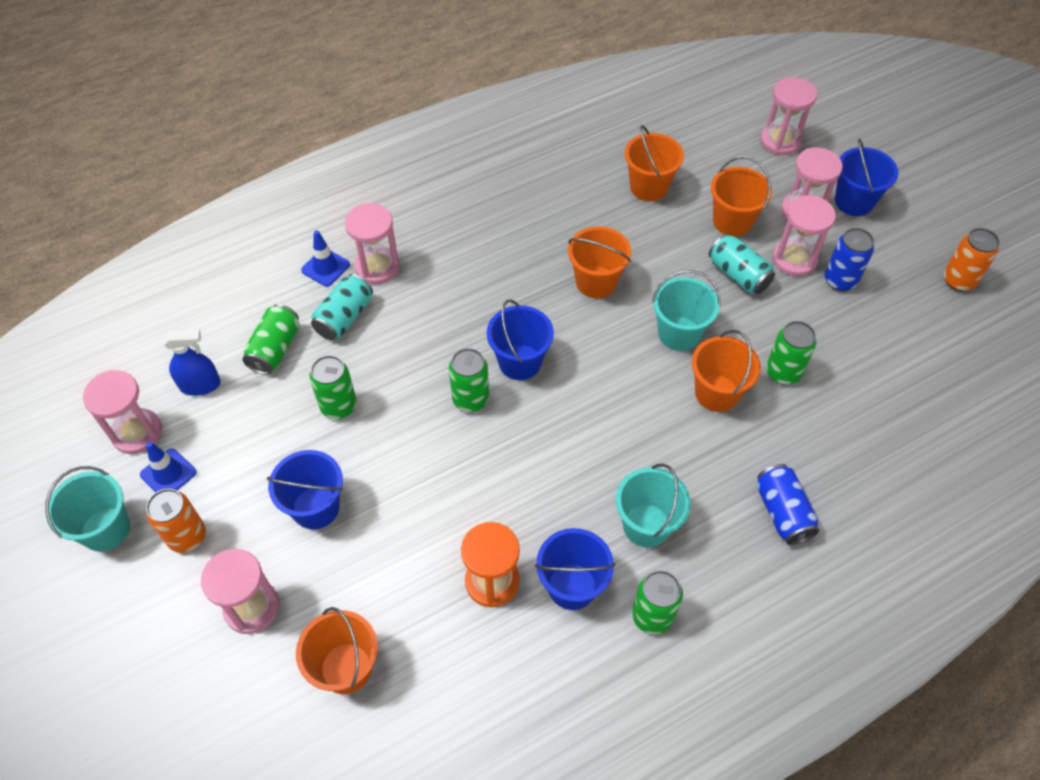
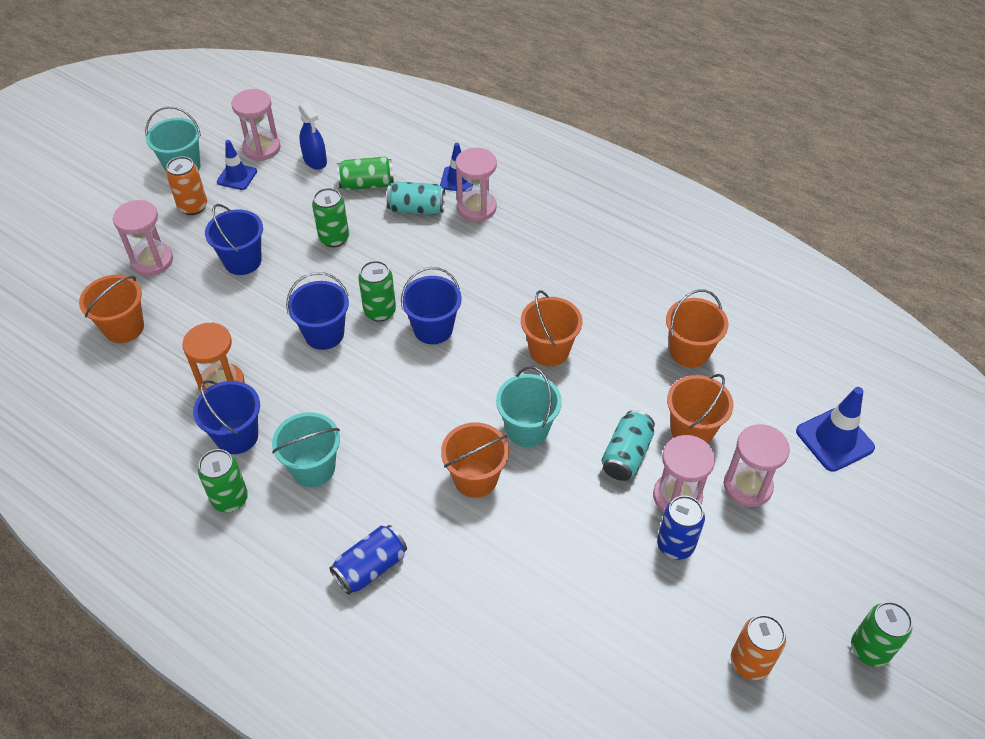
camera: 65 degrees right, 5 degrees down
(780, 141) = (834, 439): pink hourglass -> blue traffic cone
(783, 372) = (528, 525): green can -> green can (870, 649)
(854, 201) = (796, 530): blue bucket -> blue bucket (324, 334)

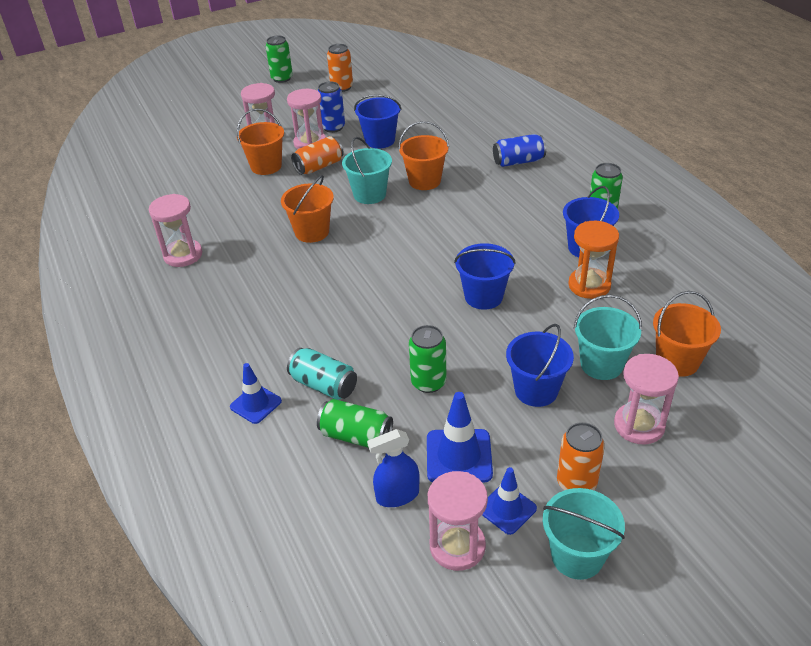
camera: 150 degrees left, 10 degrees down
(313, 468) = (534, 214): turquoise bucket -> turquoise bucket (601, 364)
(315, 160) = (397, 495): blue spray bottle -> blue spray bottle turned 105 degrees counterclockwise
(380, 311) = (424, 299): green can -> none
(433, 329) = (388, 272): blue bucket -> blue bucket (380, 140)
(476, 208) = (264, 365): pink hourglass -> pink hourglass (183, 255)
(626, 455) = (319, 166): turquoise can -> orange can
(689, 351) = (216, 203): orange bucket -> none
(834, 439) = (190, 141): blue traffic cone -> blue traffic cone (459, 456)

